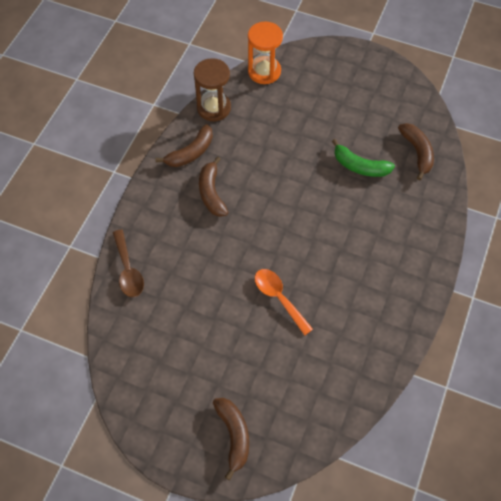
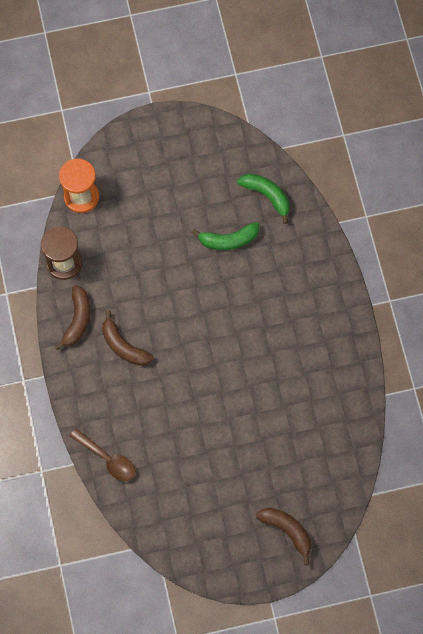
camera: 35 degrees left, 10 degrees up
(279, 298) = (244, 401): orange spoon -> none
(417, 152) = (267, 196): brown banana -> green banana

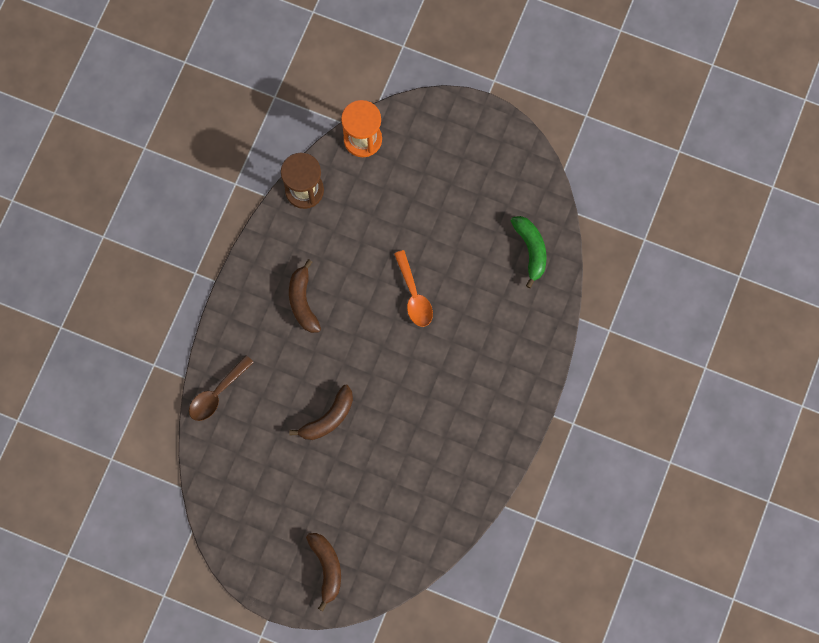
camera: 35 degrees right, 5 degrees up
(77, 320) = (279, 250): brown banana -> brown banana (328, 418)
(108, 459) = (217, 394): brown spoon -> brown spoon turned 60 degrees clockwise
(205, 285) = (414, 295): none -> orange spoon
(228, 240) = (466, 268): green banana -> none

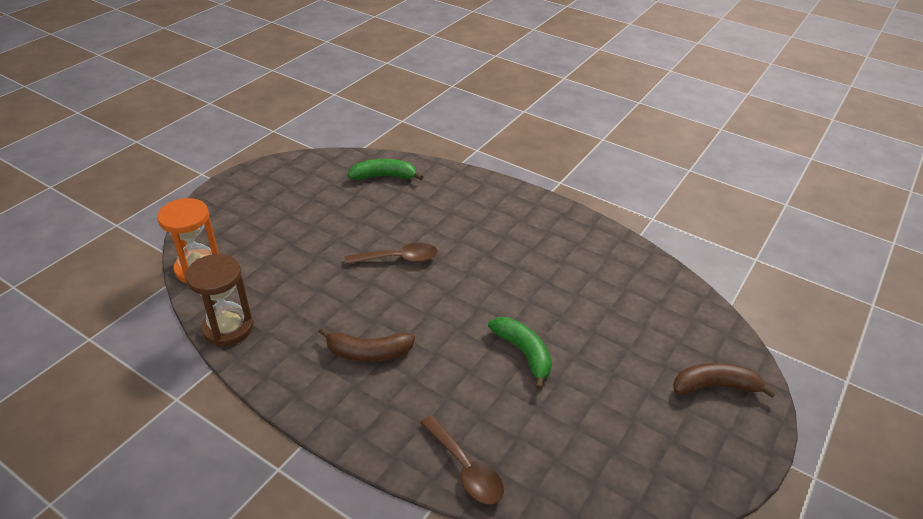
camera: 80 degrees left, 35 degrees down
(328, 418) = (523, 353): brown banana -> green banana
(414, 295) = (398, 259): orange spoon -> brown spoon

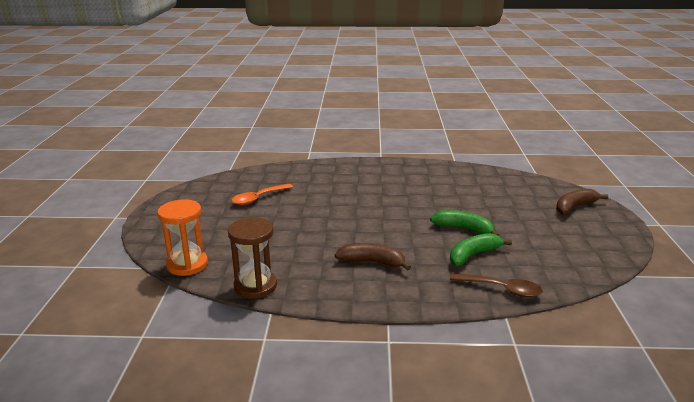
camera: 30 degrees left, 15 degrees down
(348, 204) = (258, 198): none -> orange spoon
(368, 353) = (372, 262): brown banana -> brown banana turned 135 degrees counterclockwise
(384, 176) = (265, 179): green banana -> green banana (473, 255)
(398, 259) = (330, 213): brown spoon -> none

